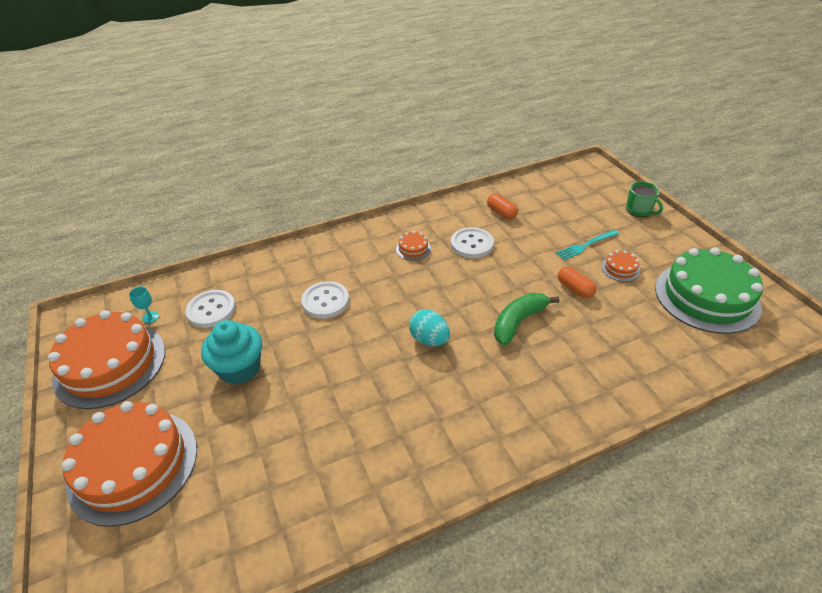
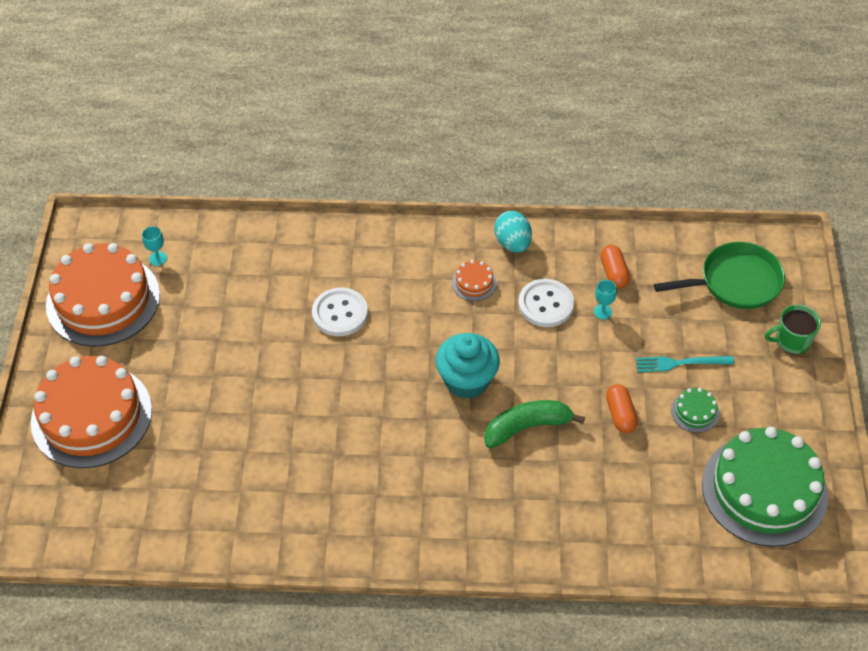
camera: 25 degrees right, 10 degrees up
(211, 310) = (220, 275): white button -> none
(240, 368) = (219, 358): turquoise cupcake -> turquoise cupcake (467, 380)
(429, 339) = (420, 406): turquoise egg -> turquoise egg (512, 243)
(512, 235) = (602, 312): none -> turquoise goblet
(578, 193) = (735, 282): none -> green pan
(620, 269) = (695, 412): orange cake -> green cake
(639, 210) = (792, 341): green mug -> green mug turned 90 degrees clockwise

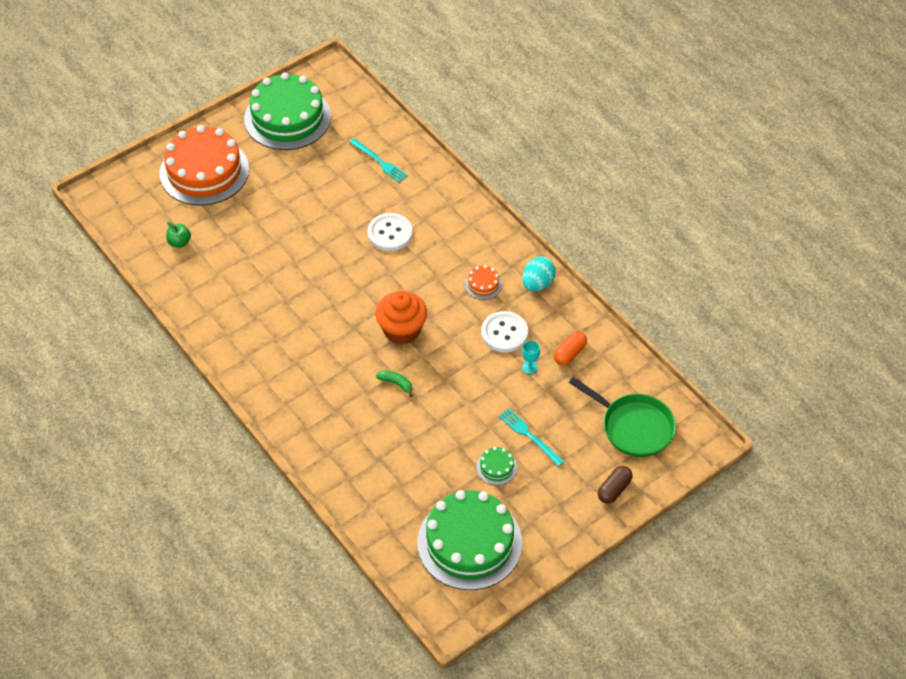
camera: 50 degrees right, 0 degrees up
(103, 300) = (287, 117): orange cake -> green cake
(158, 258) = (342, 120): turquoise goblet -> none
(162, 499) = (179, 242): none -> green apple
(243, 264) = (379, 162): none -> turquoise fork
(467, 380) = (402, 330): turquoise cupcake -> orange cupcake
(527, 427) = (396, 384): green banana -> green banana, size x0.52
(620, 414) = (454, 427): orange capsule -> none
(792, 341) = (614, 489): green mug -> brown capsule

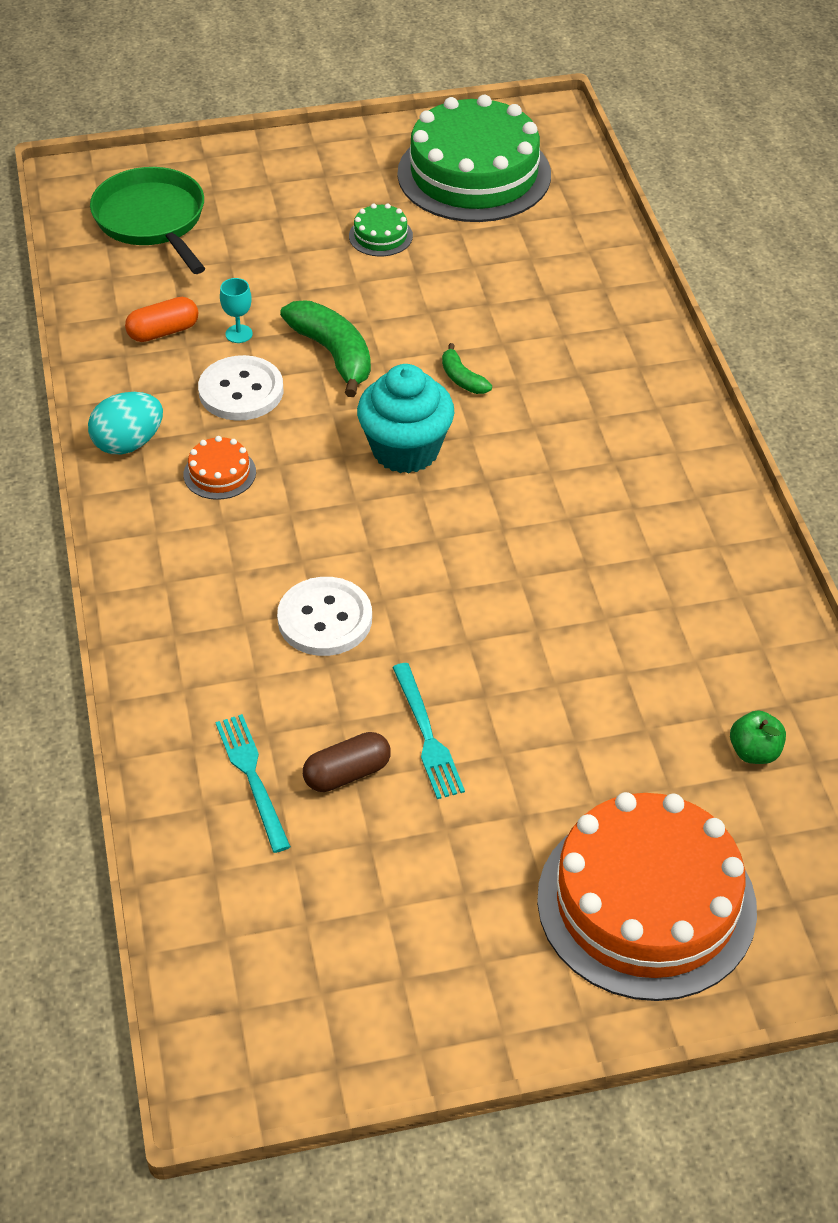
camera: 155 degrees left, 5 degrees down
(287, 117) = (394, 975): green cake -> none
(402, 330) = (405, 450): orange cupcake -> turquoise cupcake
(472, 373) = (333, 354): none -> green banana
(529, 436) = (306, 255): turquoise fork -> turquoise fork (427, 735)
(614, 489) = (240, 168): brown capsule -> brown capsule (347, 773)

